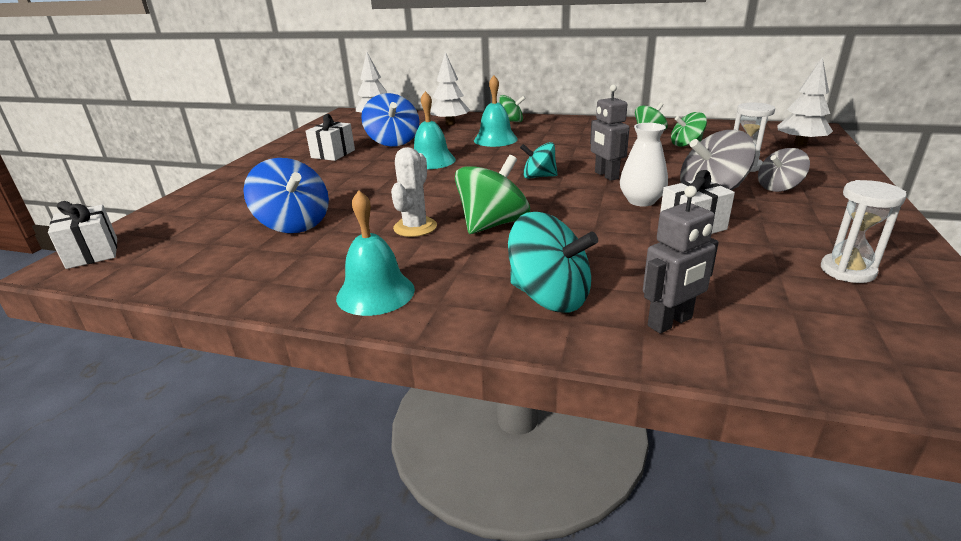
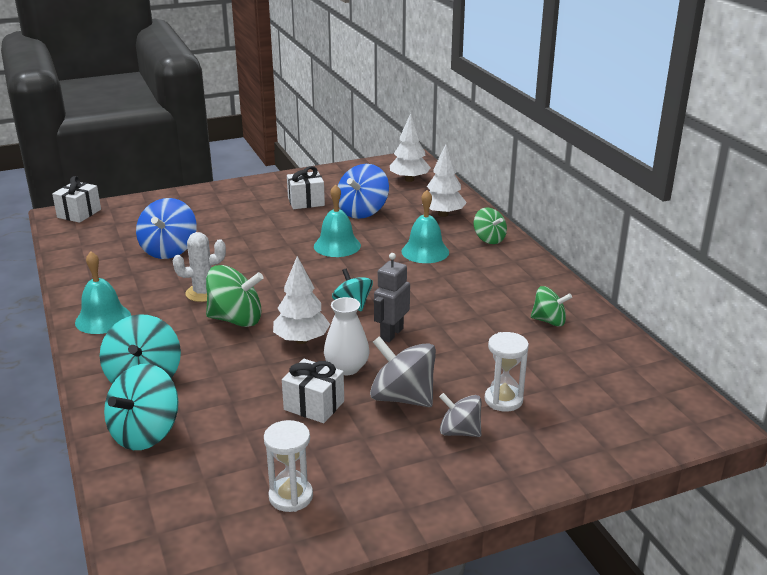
camera: 50 degrees right, 0 degrees up
(670, 322) = (145, 433): grey robot -> turquoise spinning top
(686, 144) = (537, 351): green spinning top -> none
(800, 144) = (629, 421): white tree -> white tree (301, 340)

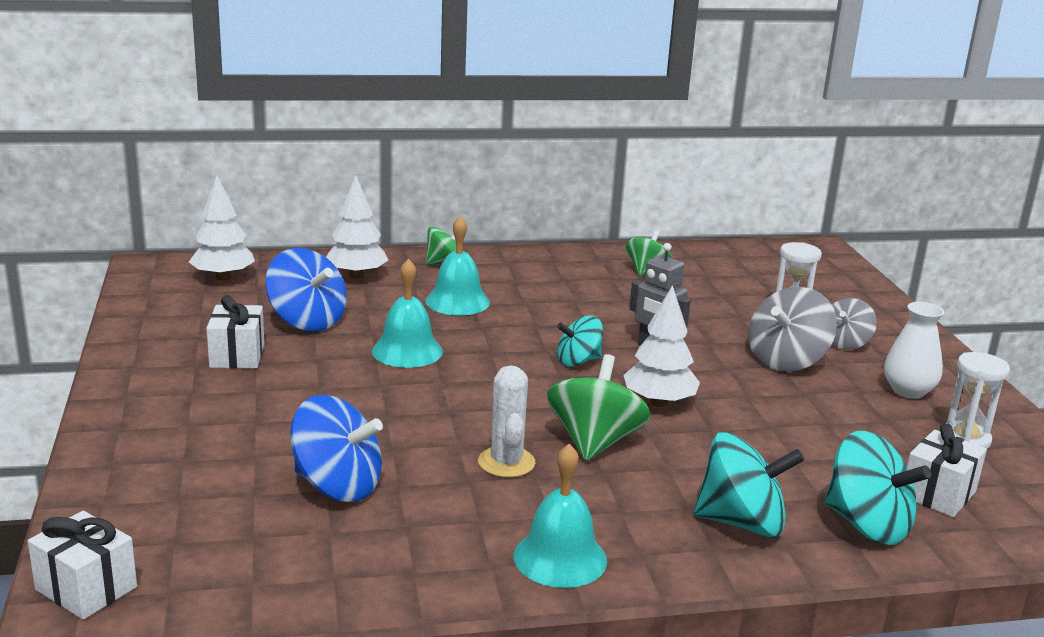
camera: 80 degrees left, 5 degrees down
(314, 405) = (802, 410): white gift -> white gift (938, 494)
(347, 368) = (725, 382): white vase -> white vase (908, 391)

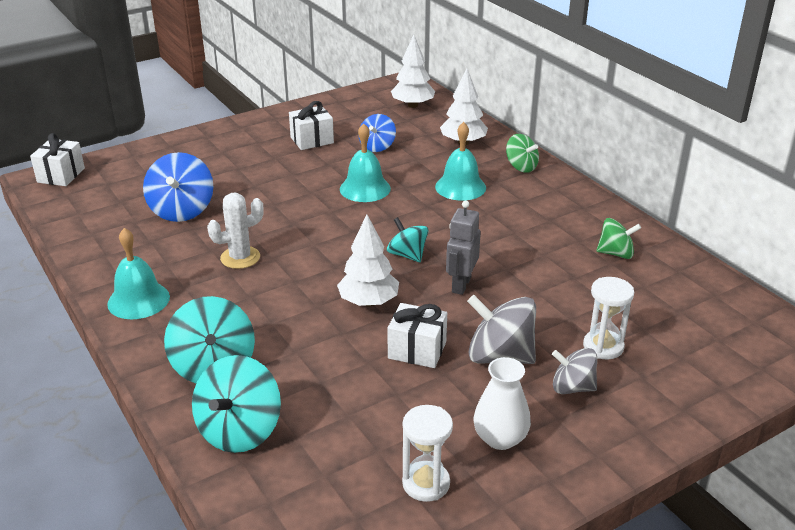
camera: 70 degrees right, 10 degrees up
(307, 321) = (377, 146): blue spinning top -> blue spinning top, size x0.63
(594, 442) = (288, 285): green spinning top -> none
(938, 494) = (311, 469): white gift -> white gift (417, 350)

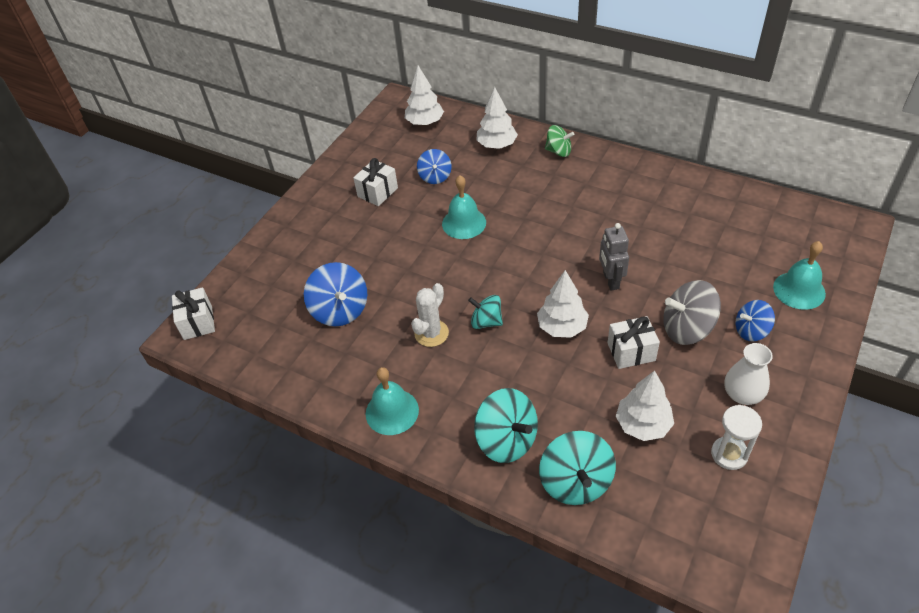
camera: 25 degrees left, 15 degrees up
(360, 415) = (642, 425): none -> white tree
(407, 255) = (551, 271): turquoise spinning top -> turquoise spinning top (486, 322)
(460, 187) = (532, 190): turquoise bell -> turquoise bell (799, 290)
(572, 387) = (751, 331): grey spinning top -> blue spinning top
(603, 346) = (742, 288): white hourglass -> none
(616, 253) = (686, 203): green spinning top -> none

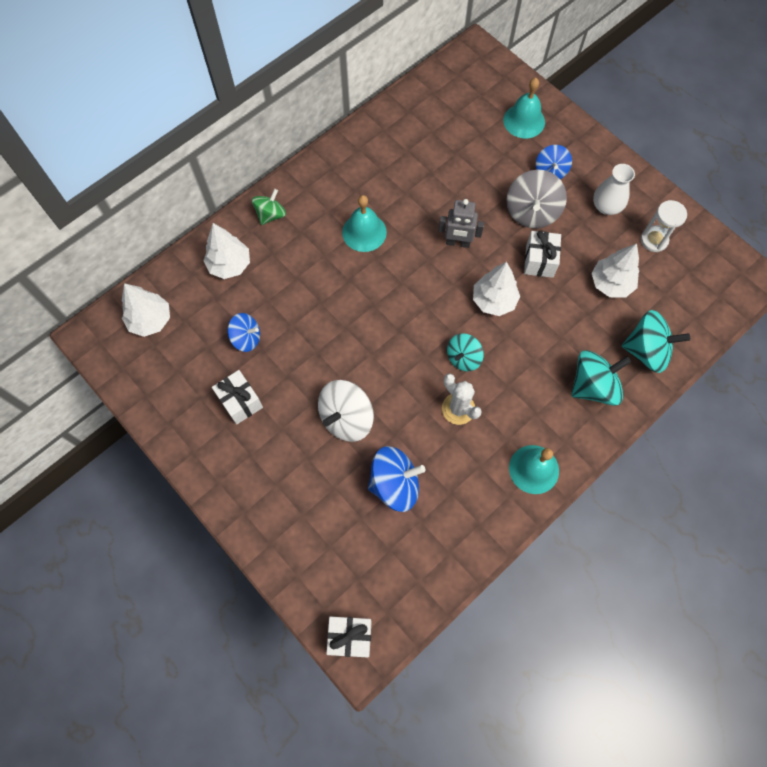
camera: 75 degrees left, 20 degrees up
(389, 259) = (346, 418): none -> white spinning top
(464, 223) = (329, 334): turquoise bell -> turquoise bell (364, 232)

